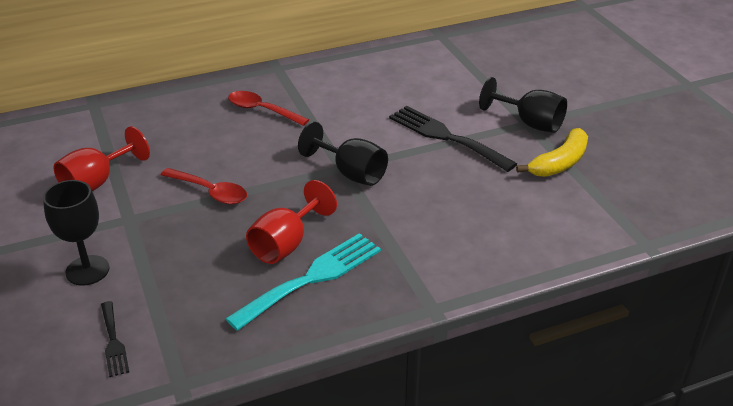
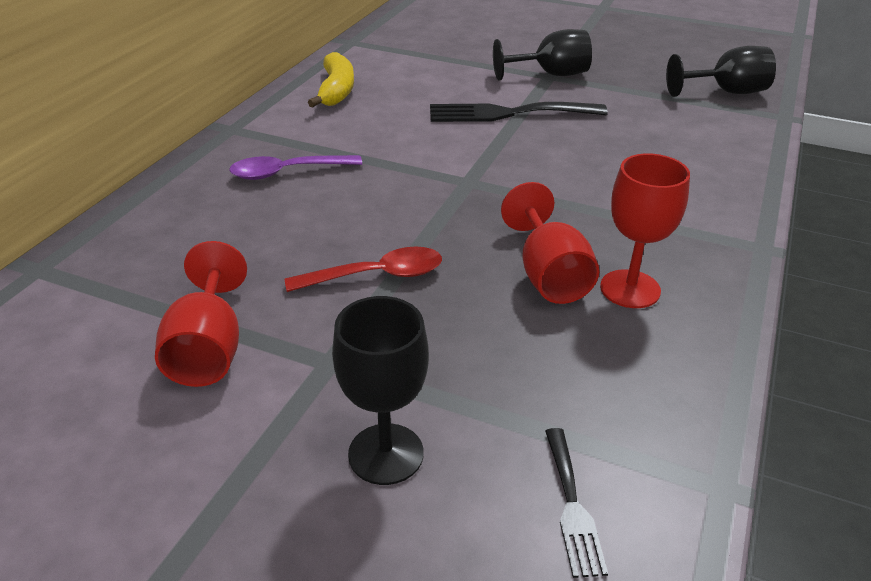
camera: 45 degrees left, 0 degrees up
(113, 342) = (572, 506): black fork -> black fork turned 60 degrees clockwise
(262, 110) = (287, 172): red spoon -> purple spoon
(312, 278) = (630, 289): turquoise fork -> red goblet
(351, 173) = (486, 181): black goblet -> black goblet (726, 92)
(559, 163) = (626, 92): yellow banana -> yellow banana (336, 90)

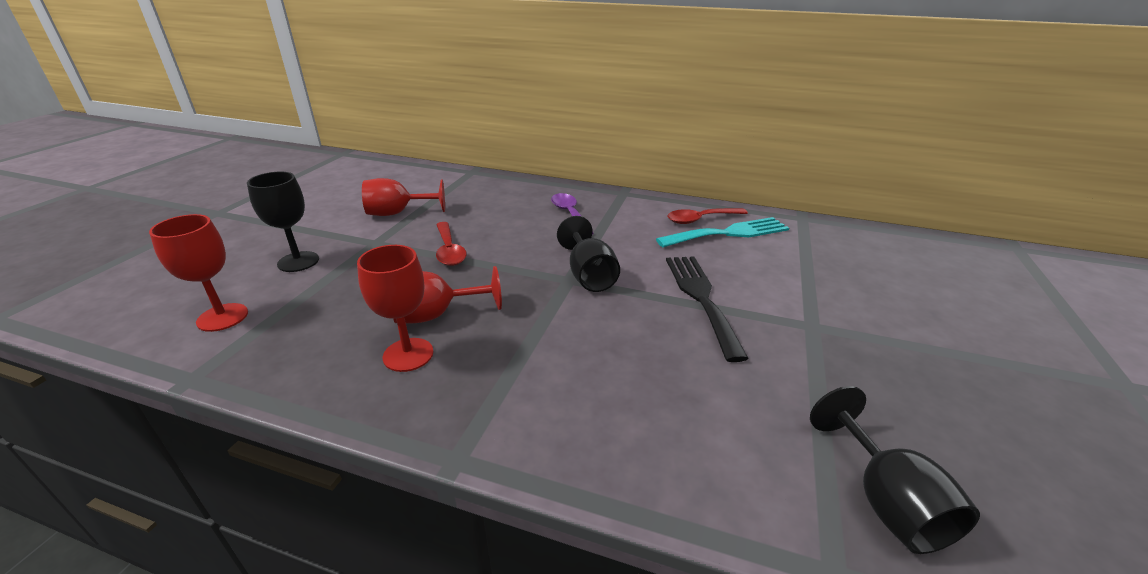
camera: 85 degrees right, 5 degrees down
(336, 90) = (700, 219): yellow banana -> red spoon
(376, 81) = (728, 233): none -> turquoise fork
(551, 75) = (816, 327): black goblet -> black goblet (589, 275)
(572, 506) = (222, 317): black fork -> red goblet

